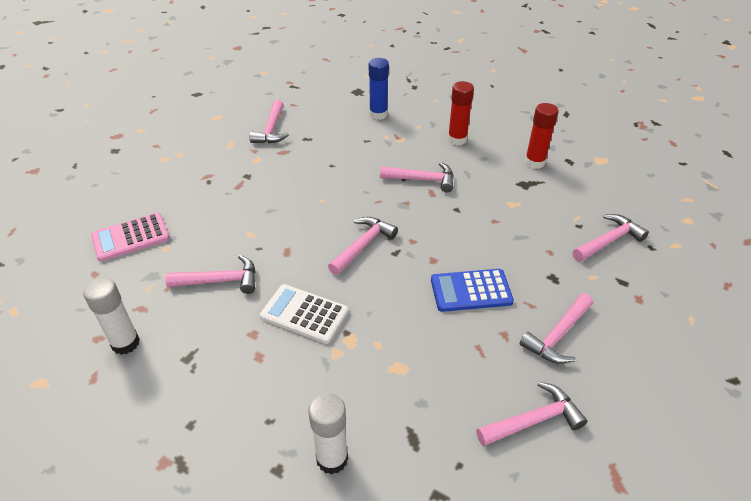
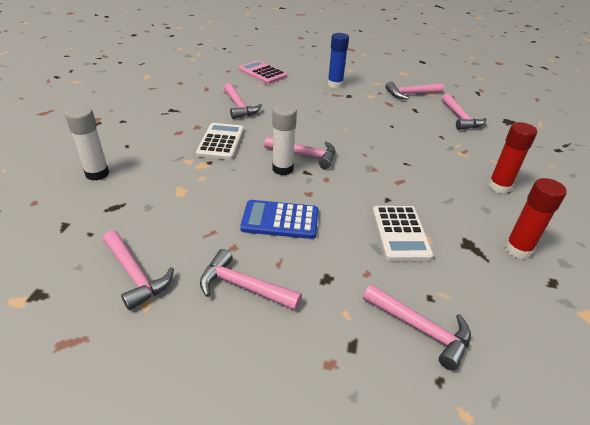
camera: 70 degrees right, 5 degrees down
(125, 343) = (178, 90): white glue stick -> white glue stick (282, 169)
(378, 114) = (487, 136): blue glue stick -> blue glue stick (335, 84)
(422, 180) = (413, 173): pink hammer -> pink hammer (460, 118)
(471, 291) = (280, 220): blue calculator -> blue calculator turned 60 degrees counterclockwise
(505, 217) = (400, 233): none -> white calculator

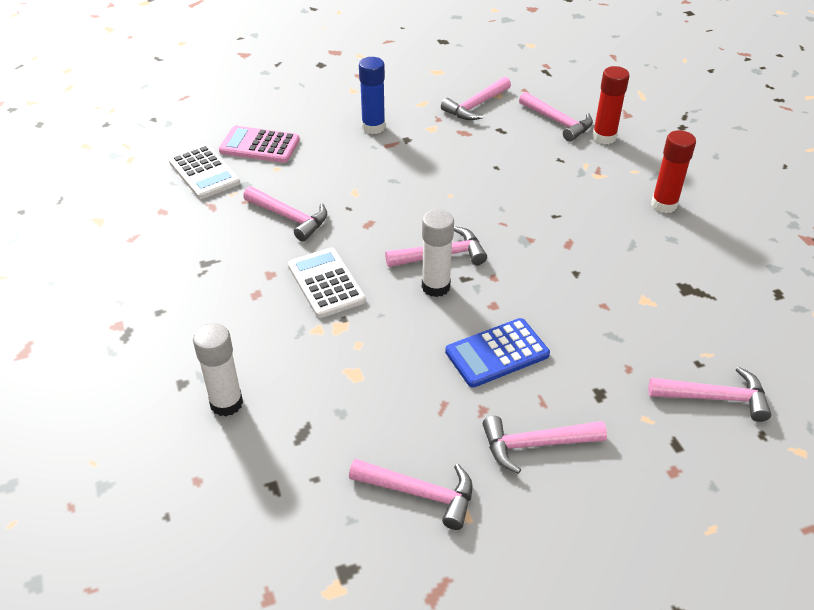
camera: 30 degrees left, 5 degrees up
(400, 233) = (620, 308): white calculator -> white calculator (204, 173)
(517, 249) = (730, 273): red glue stick -> red glue stick (604, 137)

